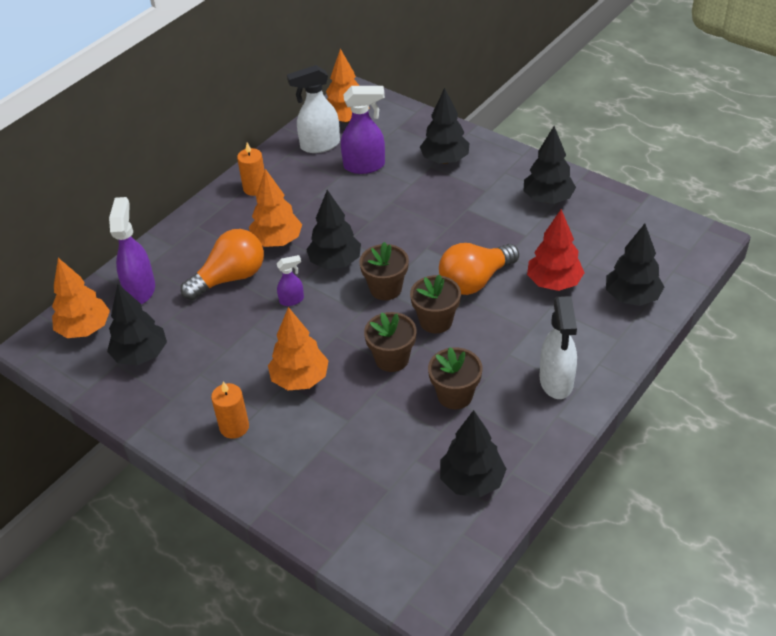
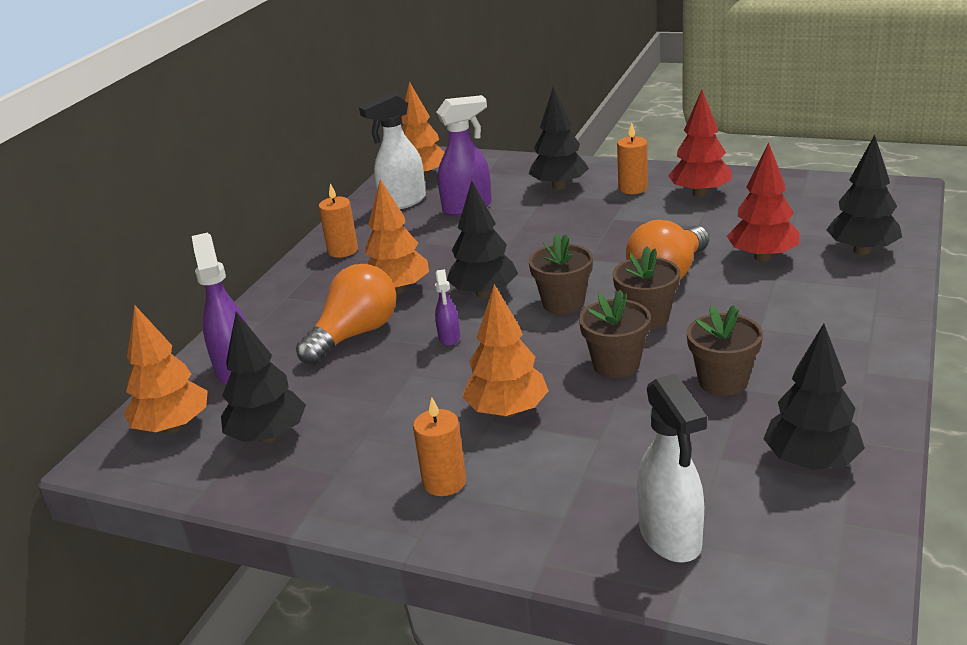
camera: 15 degrees left, 15 degrees down
(292, 300) = (449, 338): purple spray bottle -> purple spray bottle turned 120 degrees clockwise
(500, 178) = (633, 188): none -> orange candle
(548, 199) = (700, 193): black tree -> red tree
(556, 382) = (838, 341): white spray bottle -> white spray bottle (671, 538)

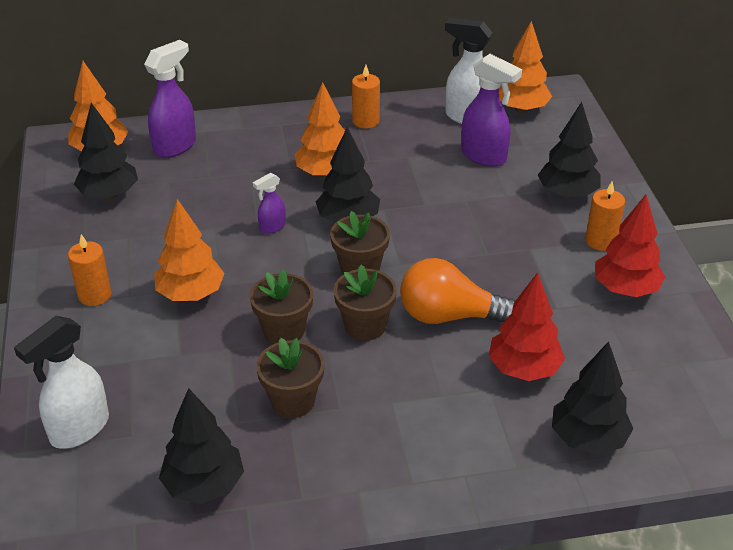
camera: 55 degrees right, 10 degrees up
(354, 334) = (250, 179): orange light bulb -> none

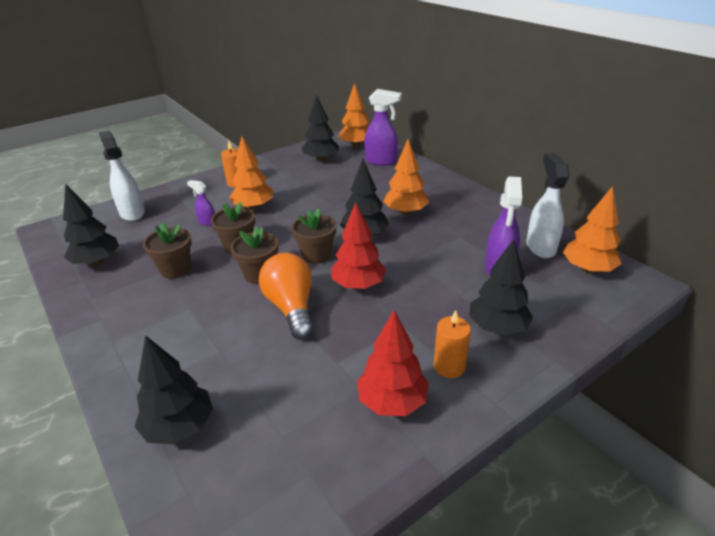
camera: 65 degrees right, 5 degrees down
(79, 429) = (132, 213): white spray bottle -> white spray bottle turned 45 degrees clockwise
(272, 227) = (333, 212): purple spray bottle -> purple spray bottle (207, 222)
(365, 121) = (480, 208): orange candle -> none
(524, 369) = (250, 364): red tree -> red tree (358, 285)

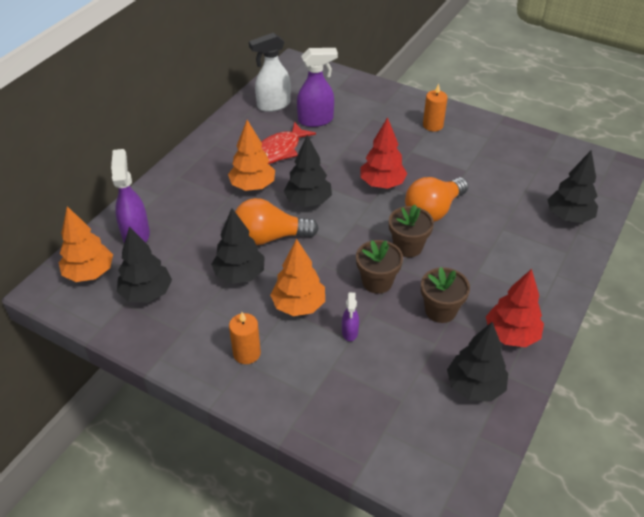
camera: 115 degrees left, 10 degrees up
(132, 213) = (372, 425): white spray bottle -> none
(316, 255) = (357, 221): brown flower pot -> none
(334, 209) = (270, 237): none -> orange light bulb
(392, 402) = (477, 140): red tree -> red tree (511, 335)
(452, 235) = (279, 150): none -> red fish
(497, 327) = (383, 113): black tree -> black tree (239, 275)
(587, 269) = (292, 83): orange tree -> none

